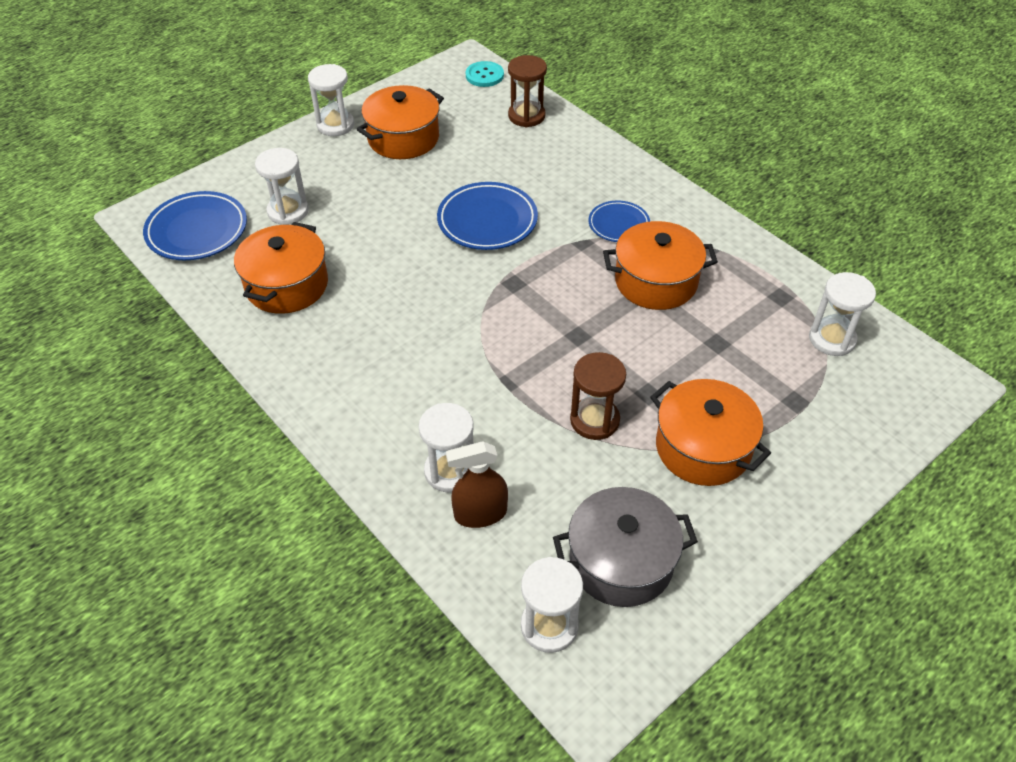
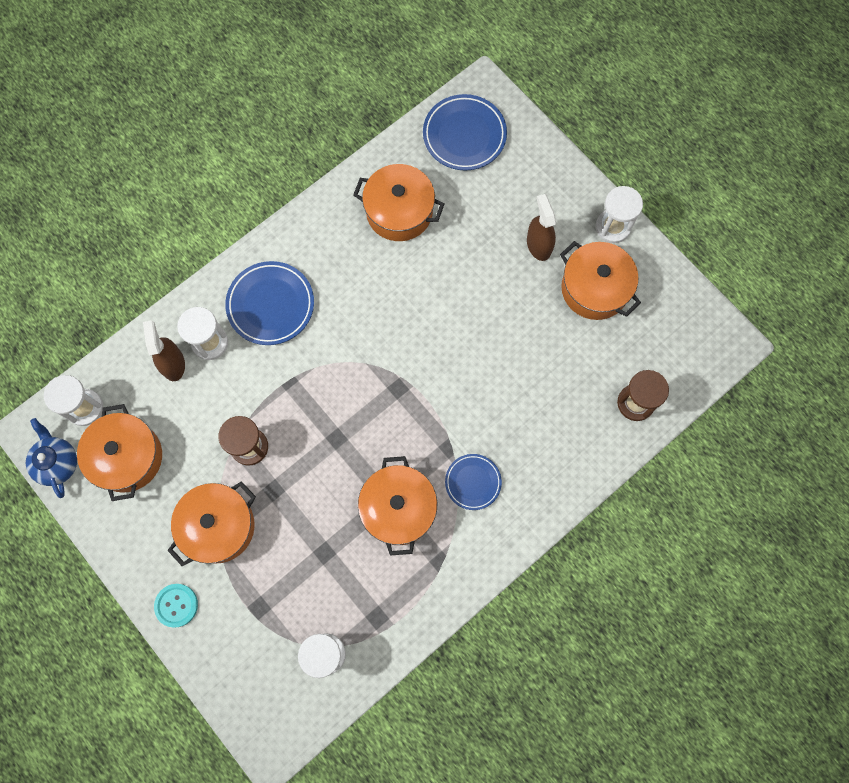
camera: 90 degrees right, 25 degrees up
(288, 211) = (489, 201): white hourglass -> none
(348, 175) = (538, 245): none -> brown spray bottle
(484, 75) = (704, 362): turquoise button -> turquoise button (176, 605)
(487, 221) = (477, 366): blue plate -> blue plate (270, 305)
(621, 561) = (127, 457): grey pot -> orange pot
(638, 658) = (57, 462): none -> blue teapot

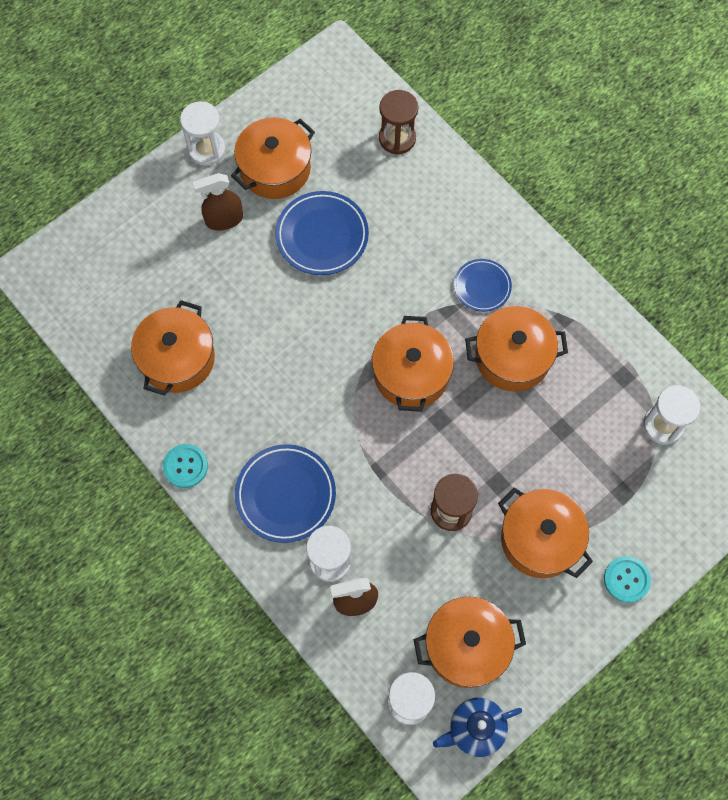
camera: 90 degrees left, 5 degrees down
(299, 223) = (185, 466): none -> turquoise button
(382, 413) = (411, 374): none -> orange pot
(464, 135) = (87, 291): blue plate -> blue plate (322, 236)

